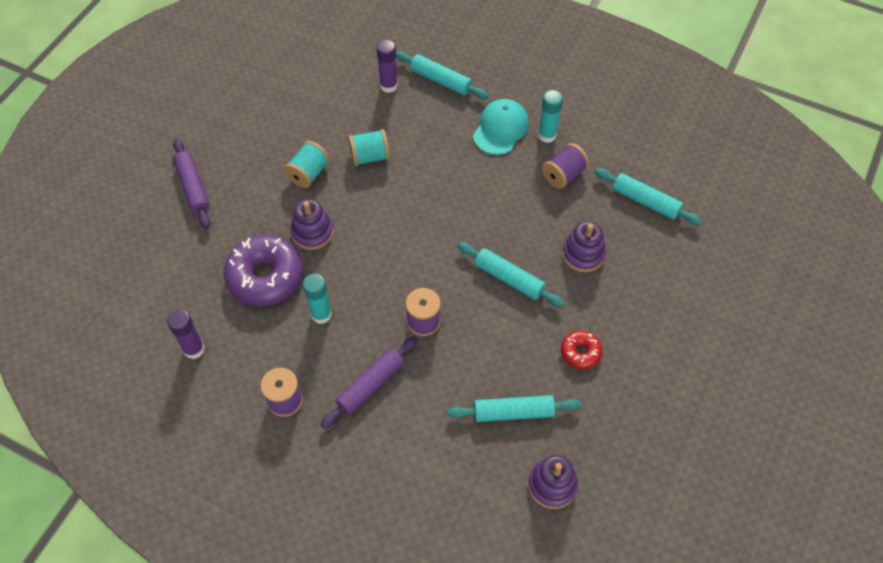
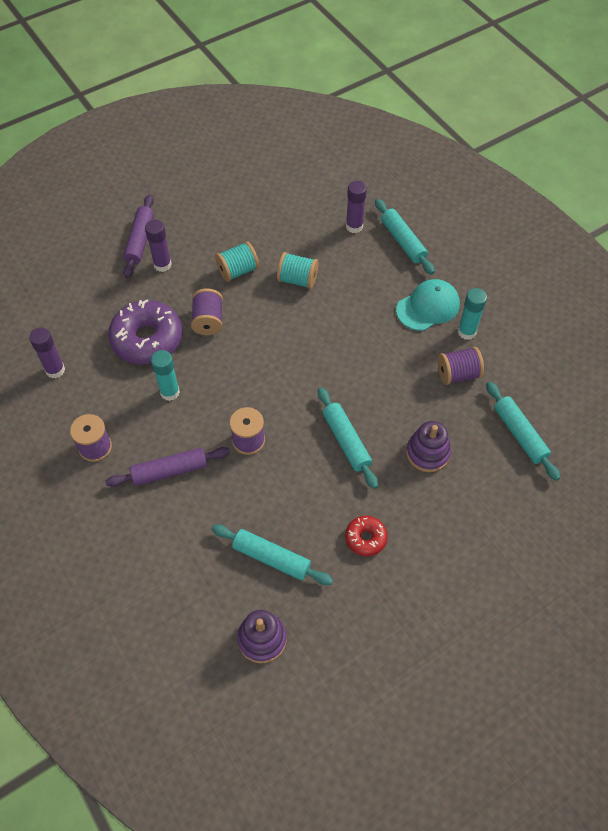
camera: 30 degrees right, 0 degrees up
(231, 200) = (162, 265): none -> purple glue stick
(312, 232) = (208, 321): purple stacking toy -> purple spool

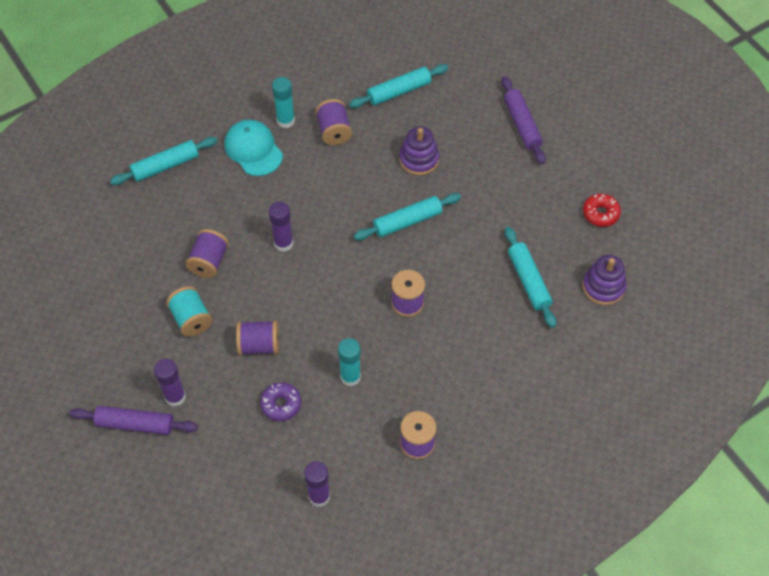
camera: 90 degrees left, 0 degrees up
(147, 339) = (281, 404): purple donut -> purple donut, size x0.51
(169, 471) = (443, 370): purple rolling pin -> purple rolling pin (522, 125)
(271, 558) = (528, 281): turquoise rolling pin -> turquoise rolling pin turned 45 degrees counterclockwise
(297, 280) = (209, 262): turquoise spool -> purple spool
(354, 226) = (139, 208): purple glue stick -> purple glue stick (283, 243)
(365, 538) = (505, 209): red donut -> red donut (600, 213)

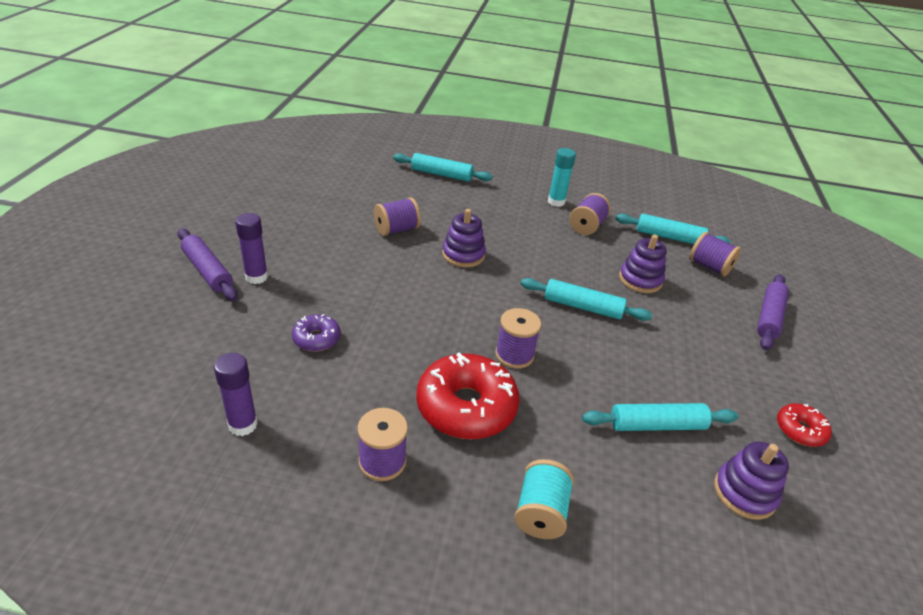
camera: 40 degrees right, 20 degrees down
(191, 319) = (337, 247): turquoise spool -> turquoise spool (540, 512)
(253, 149) = (512, 201): turquoise cap -> none
(259, 345) = (358, 293): purple spool -> purple spool (709, 266)
(283, 243) = (463, 255): purple glue stick -> purple stacking toy
(350, 377) = (396, 365): turquoise glue stick -> none
(421, 367) = (466, 407): none -> red donut
(528, 281) = (657, 425): turquoise rolling pin -> turquoise rolling pin turned 60 degrees clockwise

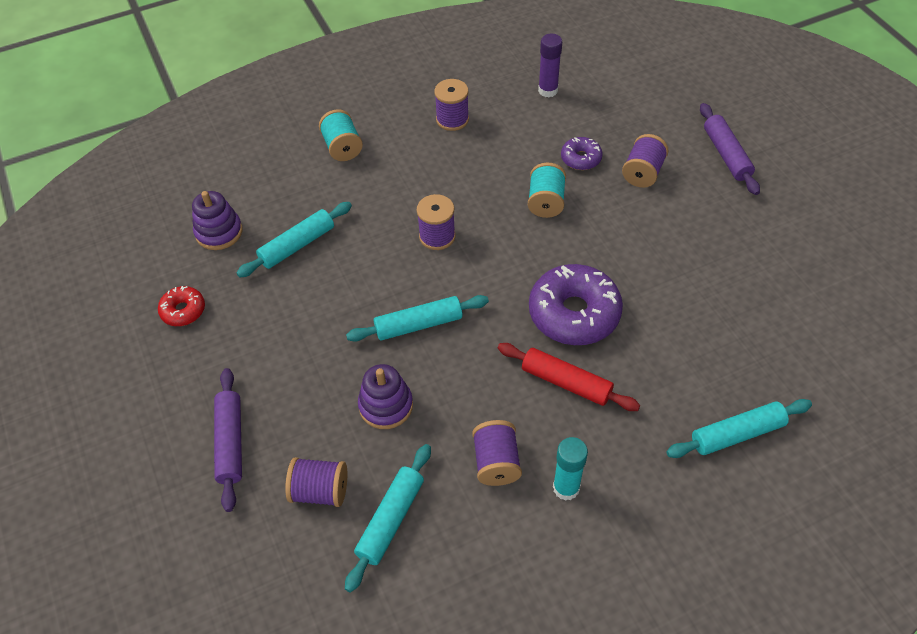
camera: 150 degrees right, 15 degrees up
(207, 271) = (726, 154): purple rolling pin -> purple rolling pin turned 60 degrees clockwise
(256, 277) = (689, 173): purple glue stick -> none
(393, 325) = (546, 202): none -> turquoise spool
(396, 230) = (665, 301): purple spool -> purple spool (642, 173)
(463, 255) = (574, 313): purple stacking toy -> purple donut
(466, 407) = (435, 177): red donut -> none
(509, 232) = (566, 382): none -> red rolling pin
(669, 237) = (391, 520): turquoise rolling pin -> turquoise rolling pin turned 45 degrees counterclockwise

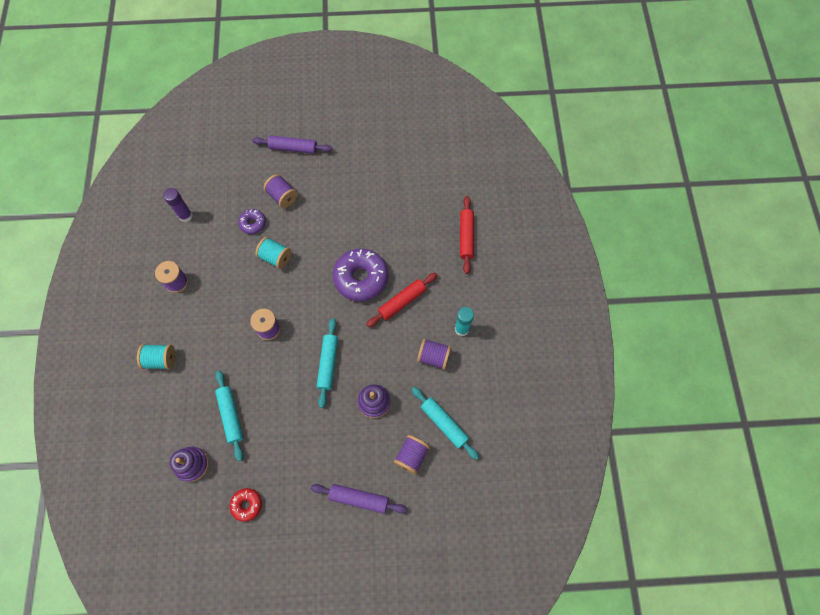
camera: 70 degrees left, 15 degrees up
(737, 434) = (466, 237): turquoise rolling pin -> red rolling pin

